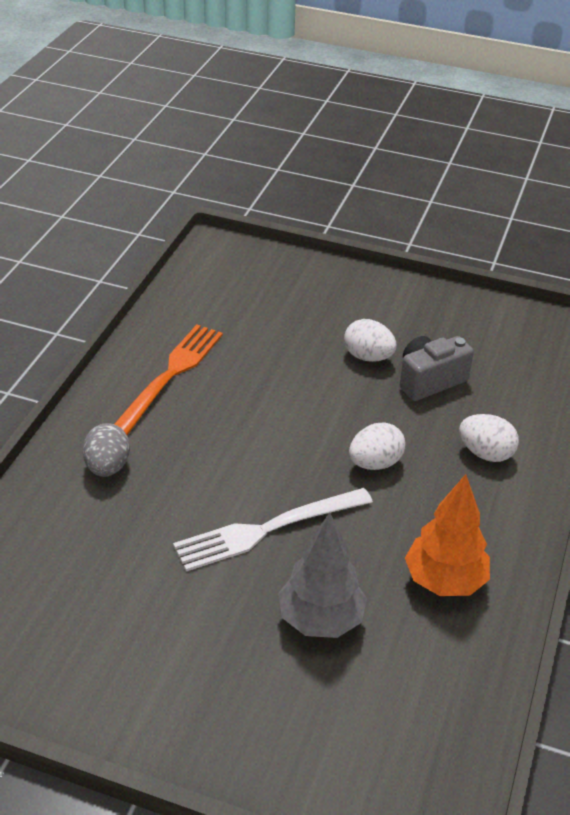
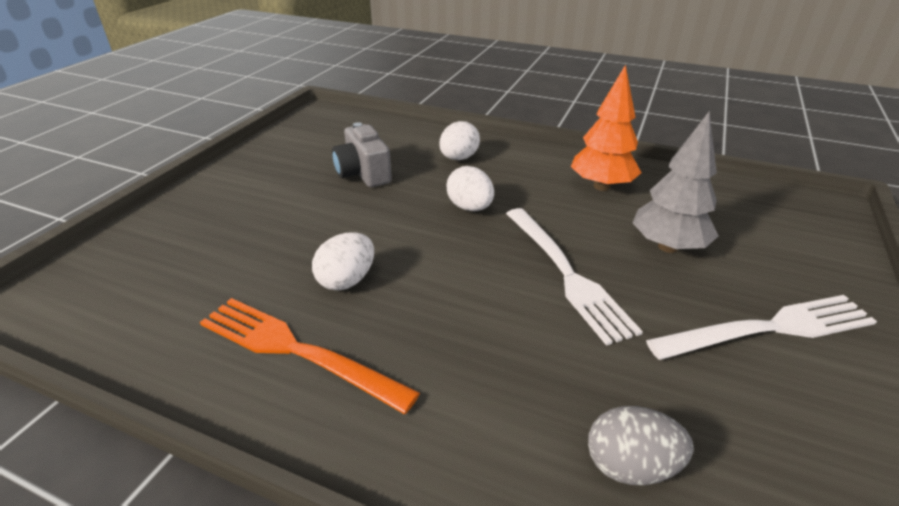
camera: 85 degrees left, 5 degrees down
(107, 467) = (477, 416): grey egg -> grey egg (630, 466)
(193, 670) = (770, 328): none -> white fork
(368, 357) = (318, 201): white egg -> white egg (347, 280)

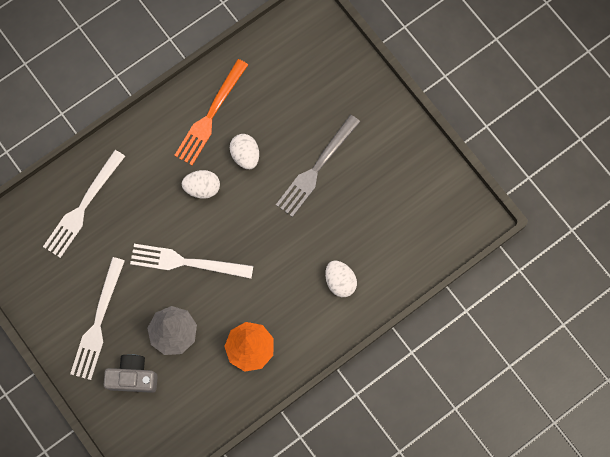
camera: 120 degrees right, 40 degrees up
(295, 350) = (210, 116): orange fork -> orange fork turned 150 degrees clockwise
(328, 213) = (316, 169): none -> grey fork
(363, 174) = (353, 209): grey camera -> grey camera (133, 377)
(470, 207) = (274, 251): white egg -> white egg (202, 188)
(630, 466) = (82, 208): grey egg -> white fork

